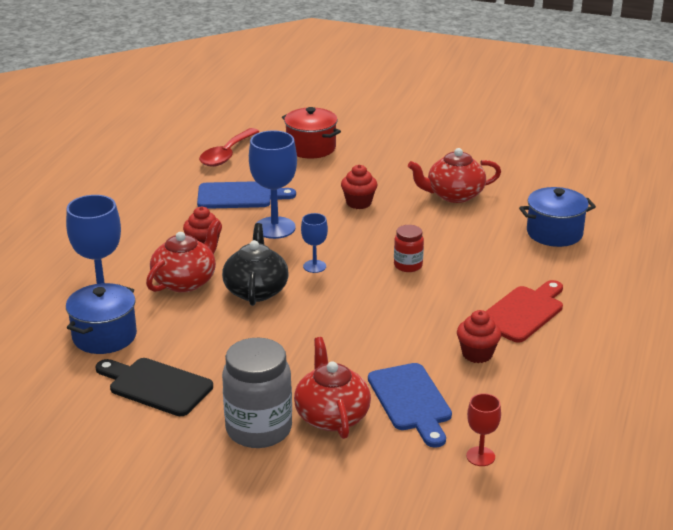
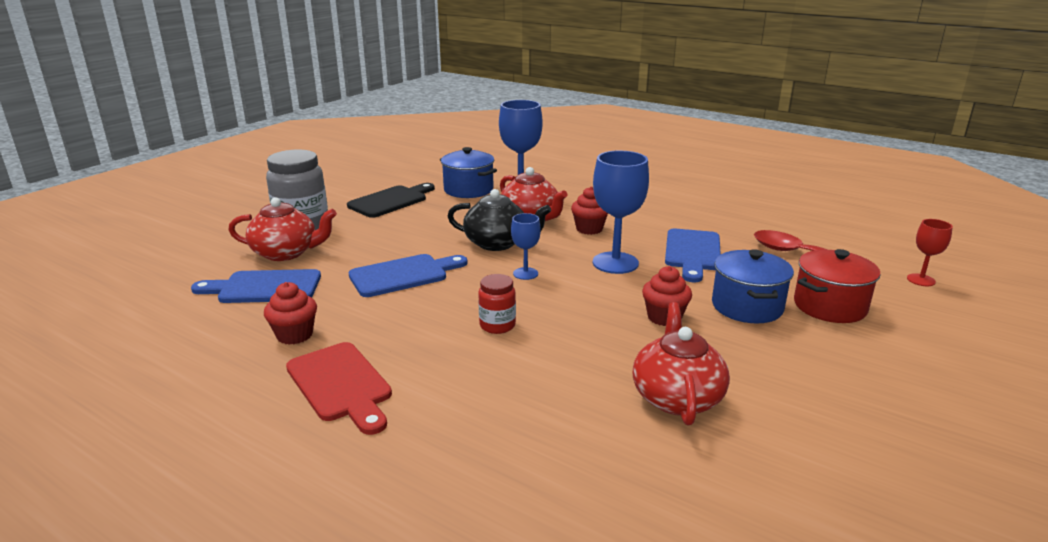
camera: 105 degrees right, 5 degrees down
(347, 328) = (403, 275): none -> blue cutting board
(480, 456) = (155, 305): red goblet -> red goblet (921, 280)
(554, 233) = (523, 473): blue pot -> blue pot (747, 307)

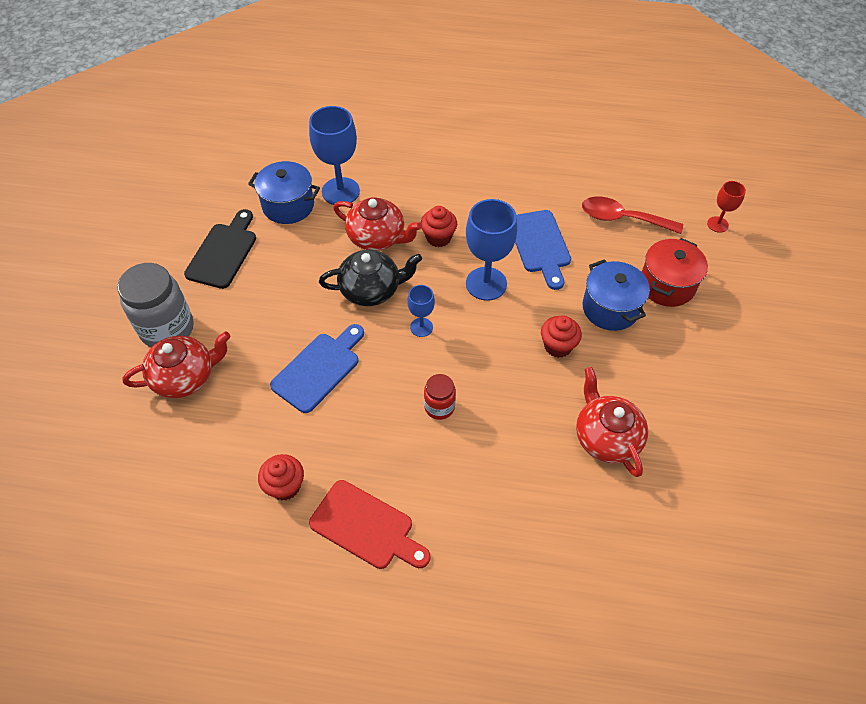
camera: 25 degrees left, 30 degrees up
(264, 287) = (207, 435): blue cutting board -> none

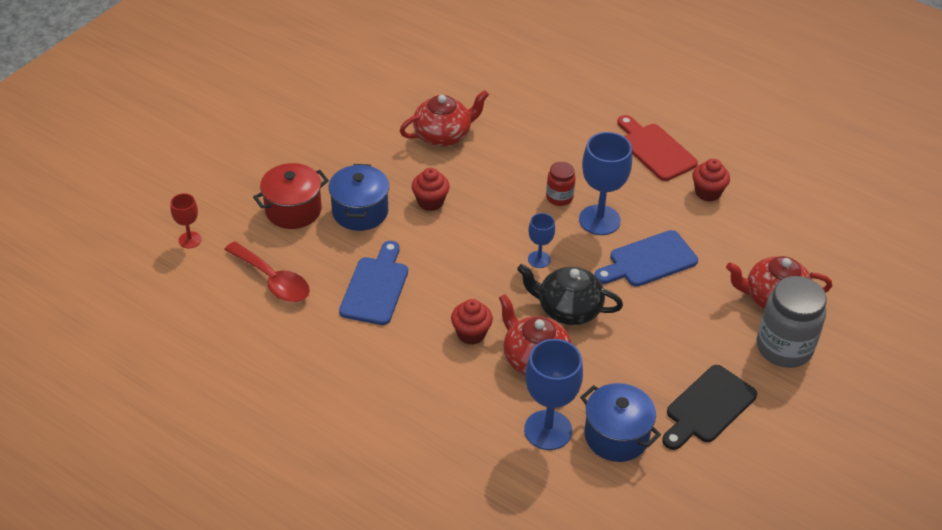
camera: 155 degrees left, 10 degrees down
(486, 284) = (454, 273): blue goblet -> blue goblet (599, 220)
(606, 437) = (443, 135): red teapot -> red teapot turned 120 degrees counterclockwise

